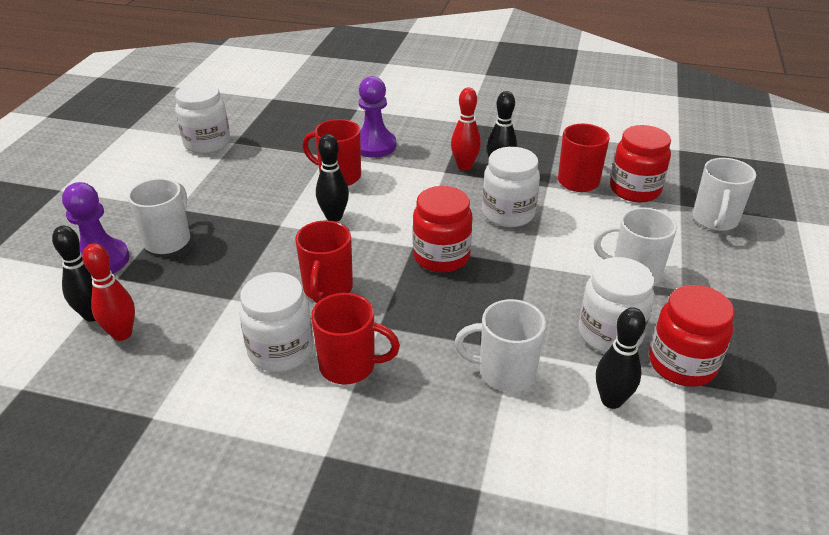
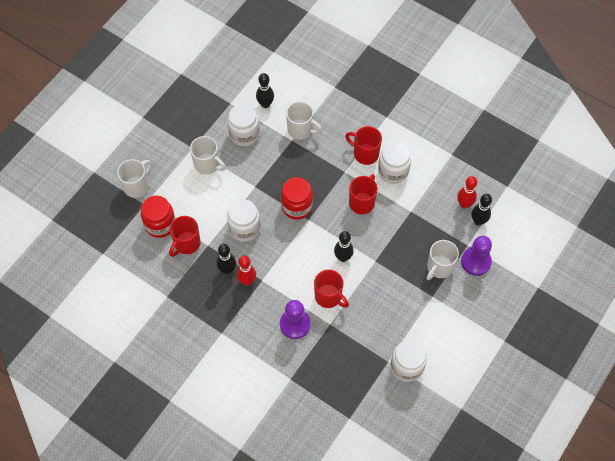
camera: 160 degrees left, 25 degrees up
(682, 364) = (225, 110): red jar -> none

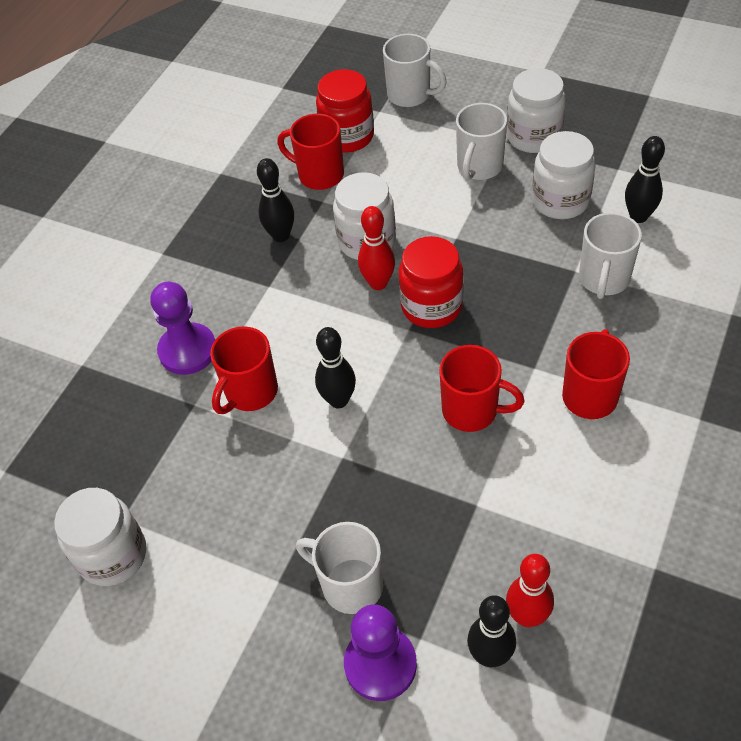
camera: 85 degrees right, 10 degrees down
(247, 281) = (263, 266): red bowling pin -> red bowling pin (378, 283)
(393, 171) = (565, 454): white jar -> white jar (533, 137)

